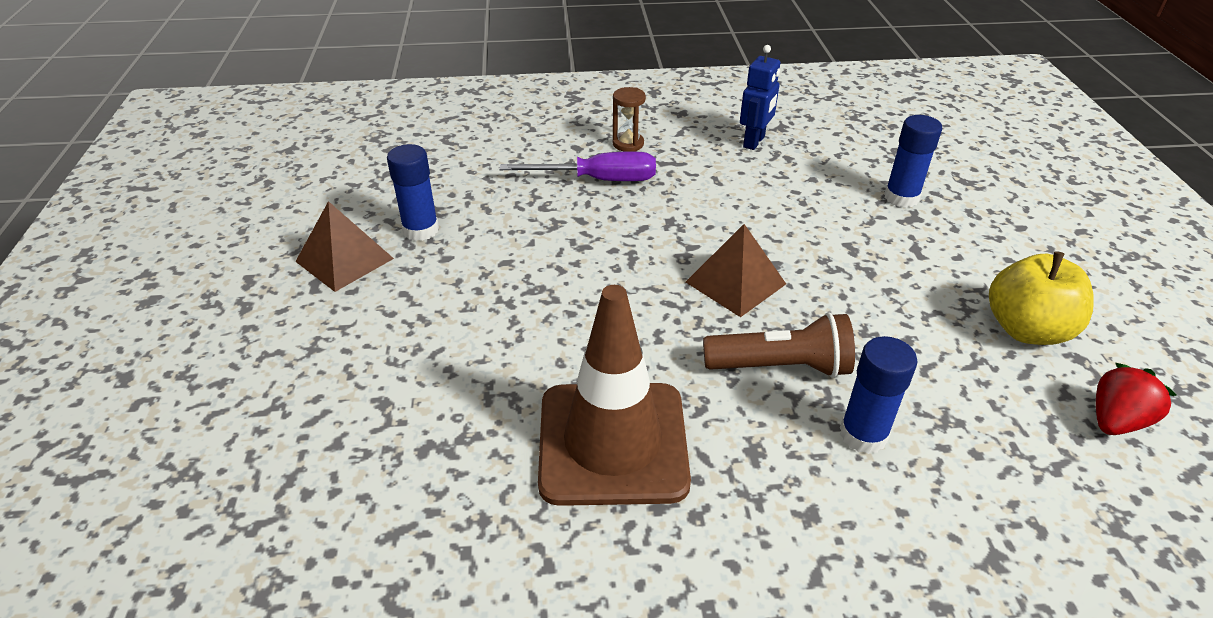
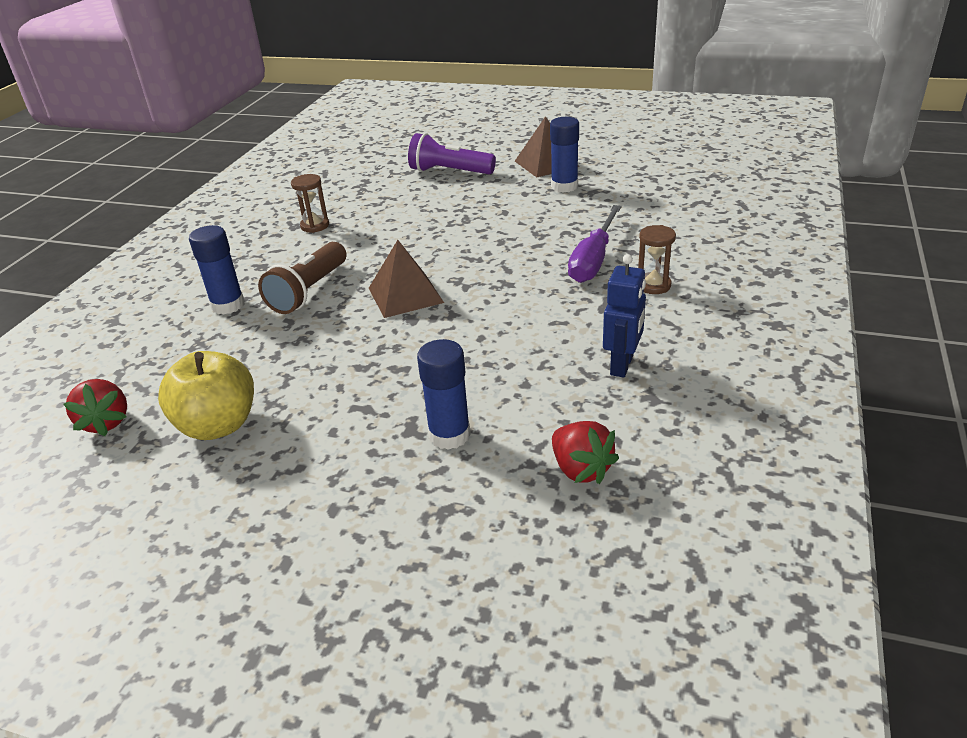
camera: 115 degrees right, 5 degrees down
(380, 350) = (449, 172): none -> purple flashlight
(612, 443) = (315, 226): brown traffic cone -> brown hourglass
(754, 142) = (622, 365): blue robot -> blue robot turned 120 degrees counterclockwise
(877, 140) = (581, 469): none -> red strawberry

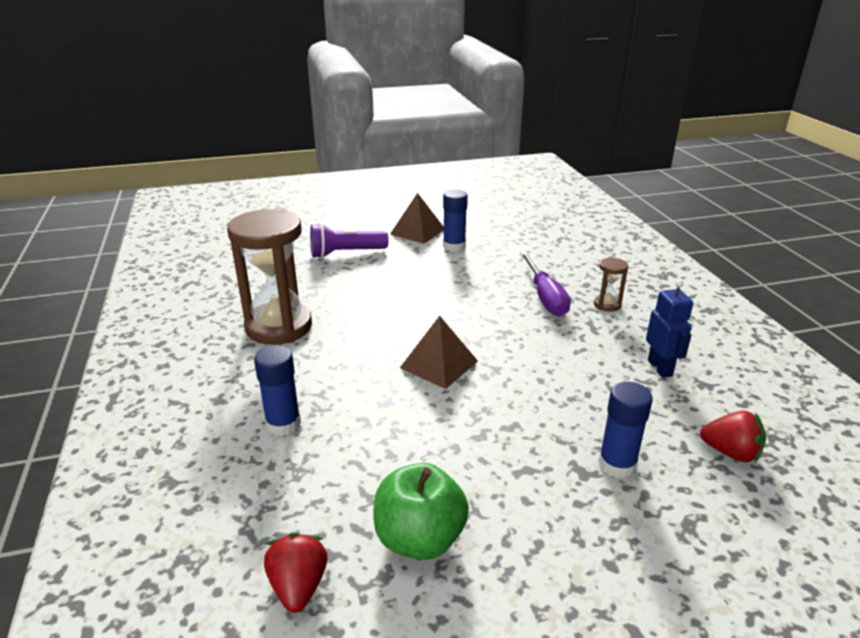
camera: 35 degrees left, 5 degrees down
(106, 422) = (298, 586): red strawberry -> red strawberry turned 135 degrees counterclockwise
(218, 425) = (419, 538): yellow apple -> green apple
(309, 291) = (348, 387): brown flashlight -> none
(315, 226) = (279, 327): brown hourglass -> brown hourglass, size x2.32

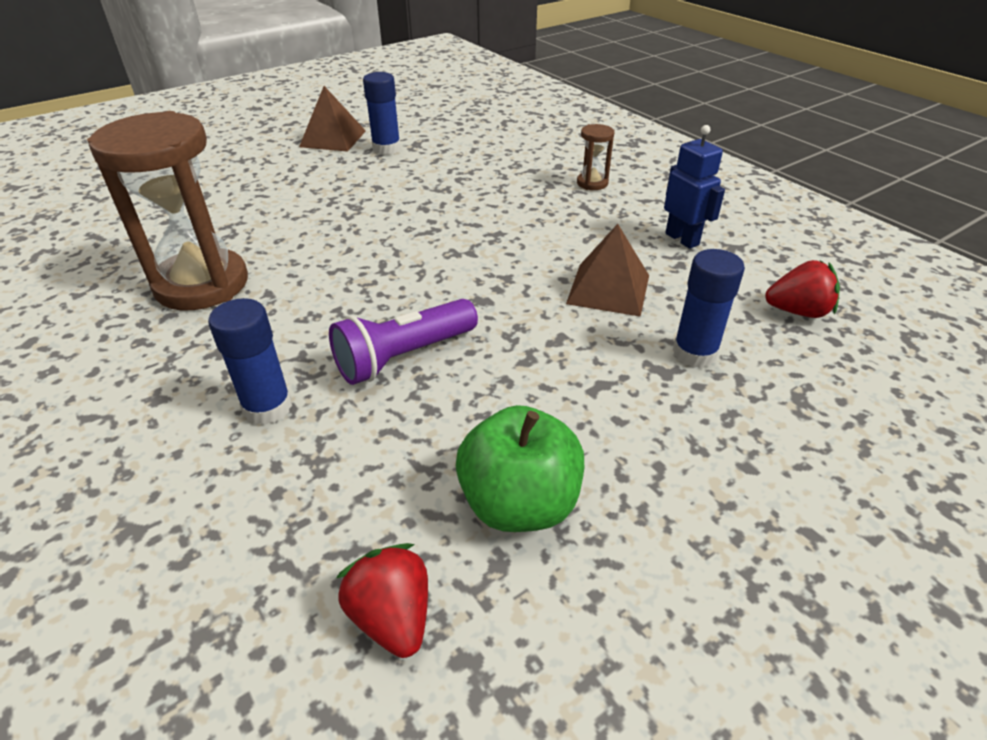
camera: 20 degrees left, 10 degrees up
(346, 253) = (252, 178): purple flashlight -> purple flashlight (403, 356)
(439, 364) = (437, 287): brown pyramid -> brown pyramid (608, 289)
(545, 297) = (521, 187): purple screwdriver -> none

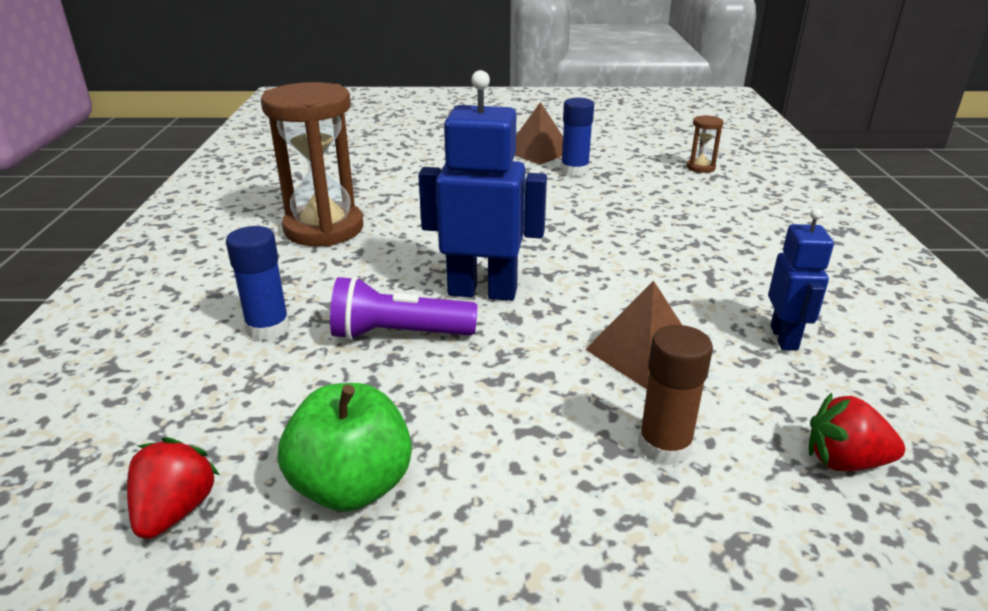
camera: 35 degrees right, 10 degrees down
(432, 288) = (482, 291): none -> blue robot
(592, 183) = (743, 255): brown hourglass -> brown hourglass (700, 167)
(694, 353) = (664, 446): blue glue stick -> brown glue stick
(798, 311) = (844, 461): red strawberry -> red strawberry turned 150 degrees clockwise

